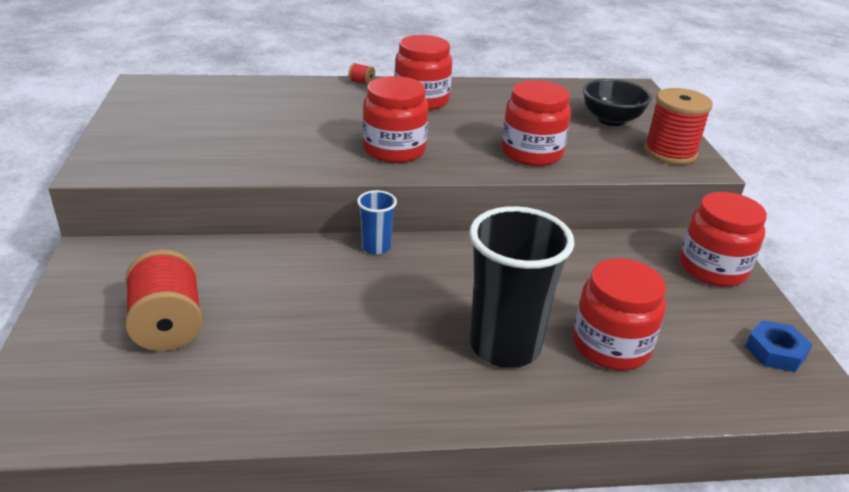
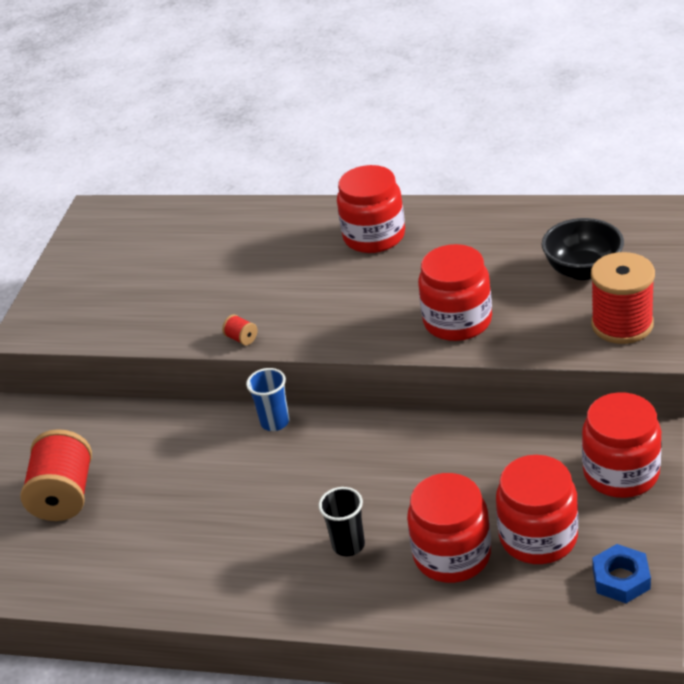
camera: 25 degrees right, 5 degrees up
(361, 82) = (319, 207): red spool -> red spool (241, 338)
(394, 150) = (311, 313): red jar -> red jar (538, 537)
(504, 346) = (348, 545): black cup -> black cup, size x0.48

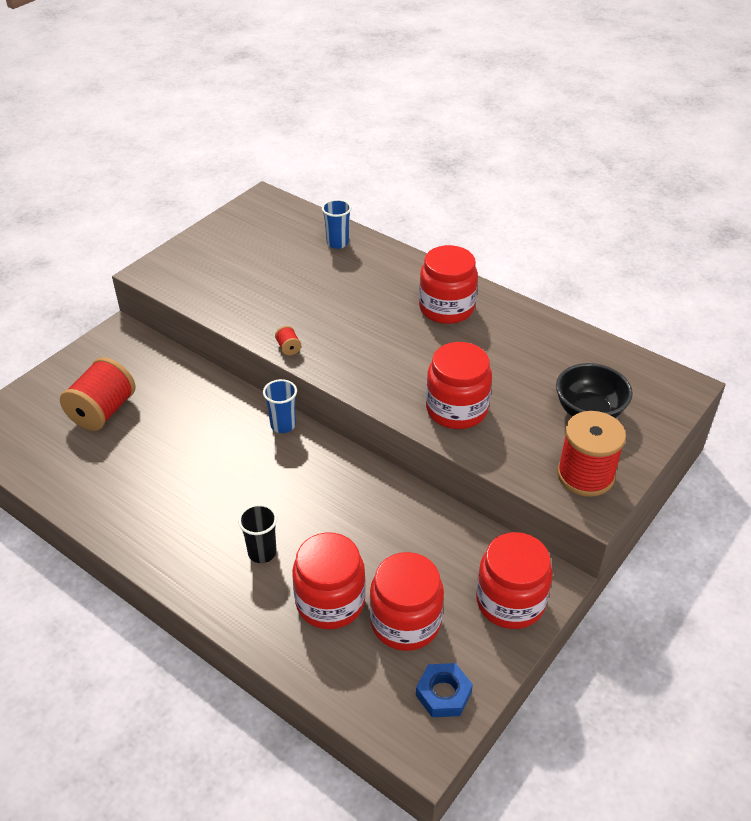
camera: 20 degrees right, 5 degrees up
(211, 222) = (337, 243): none -> blue cup

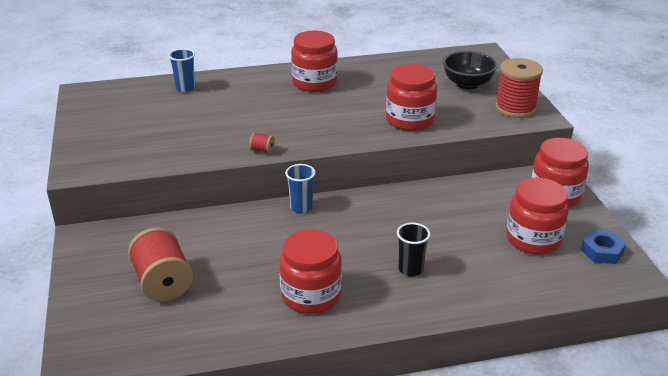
camera: 50 degrees left, 10 degrees down
(330, 602) = (486, 260): red jar -> red jar (311, 295)

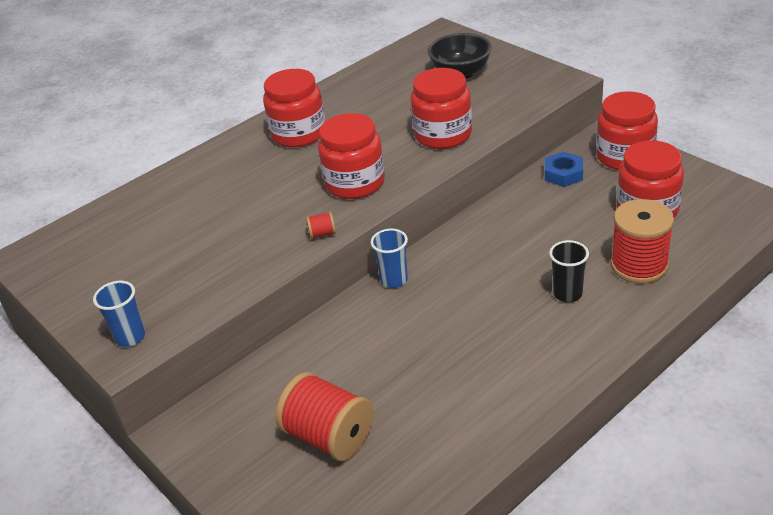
camera: 25 degrees left, 5 degrees up
(185, 88) = (153, 199): blue cup -> blue cup (130, 337)
(311, 295) = (499, 369): red jar -> red jar (355, 183)
(515, 108) = (532, 80): red spool -> red spool (639, 265)
(602, 251) = (716, 193): blue nut -> blue nut (563, 174)

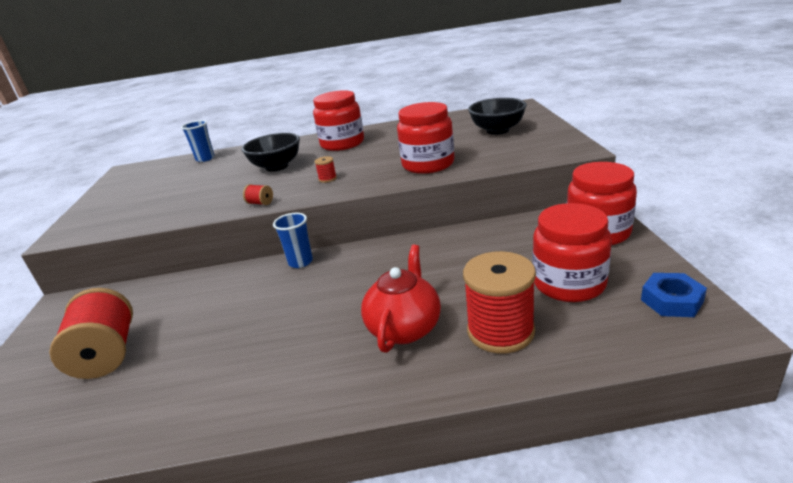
camera: 35 degrees right, 10 degrees down
(130, 337) = (83, 226): blue cup -> blue cup (205, 158)
(262, 186) = (277, 167): none -> black bowl
(355, 183) = (327, 179): red jar -> red spool
(563, 174) = (523, 230): blue nut -> blue nut (672, 300)
(567, 294) = (404, 328): black cup -> red teapot

